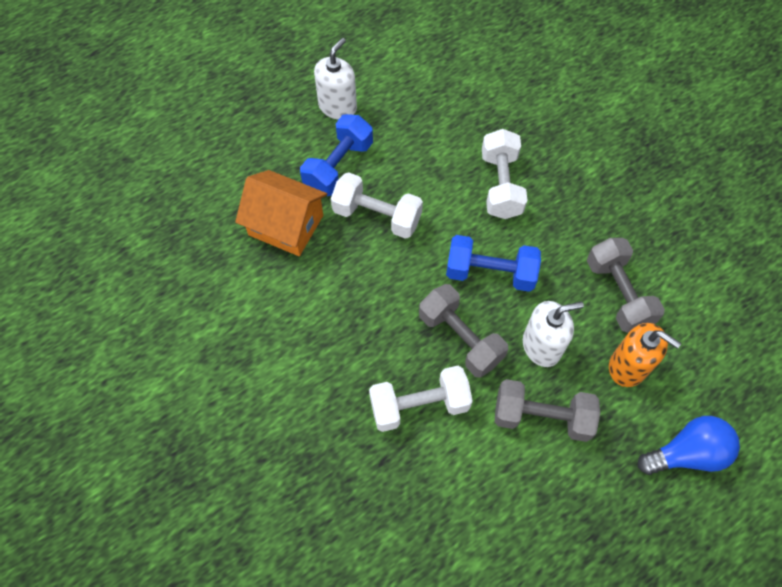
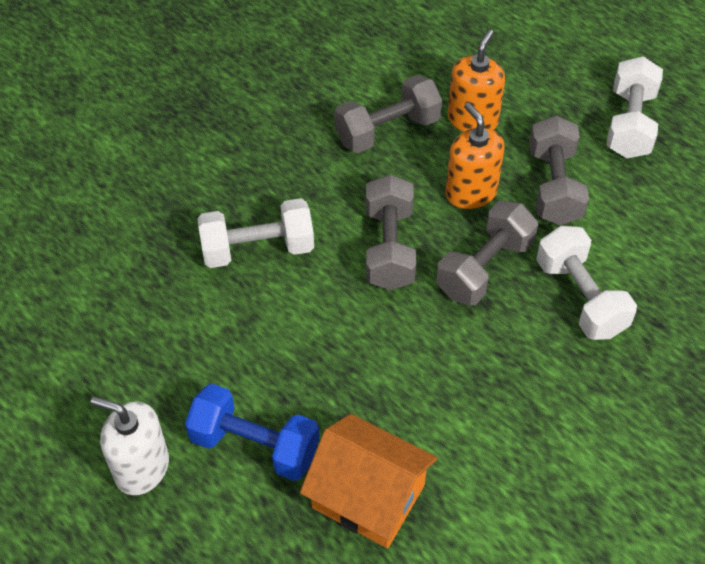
camera: 100 degrees left, 10 degrees down
(286, 225) = (368, 496): orange house -> orange house turned 75 degrees counterclockwise
(377, 216) = (331, 382): white dumbbell -> white dumbbell (630, 124)
(490, 273) = (389, 248): blue dumbbell -> grey dumbbell
(541, 346) = (471, 192): white soap dispenser -> orange soap dispenser
(687, 453) = (550, 75): blue light bulb -> none

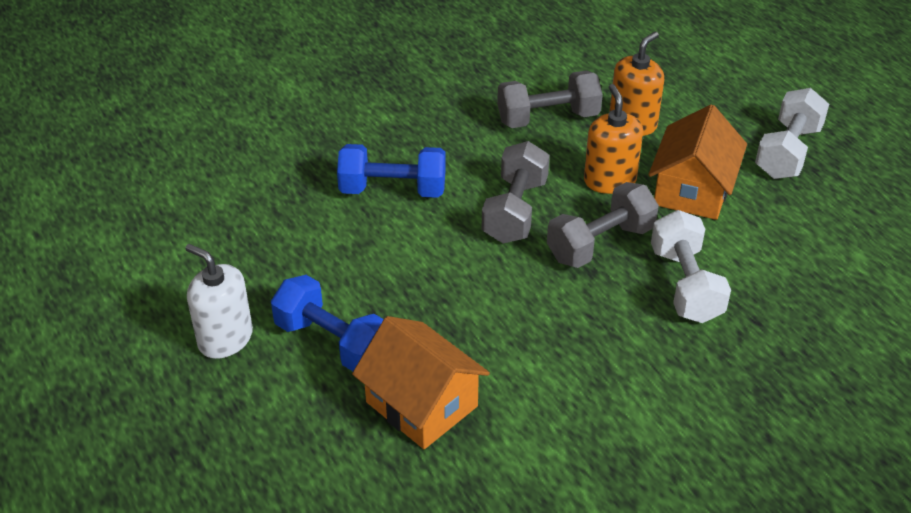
camera: 15 degrees right, 10 degrees down
(257, 249) = (393, 190): white dumbbell -> blue dumbbell
(553, 186) = (692, 190): grey dumbbell -> orange house

